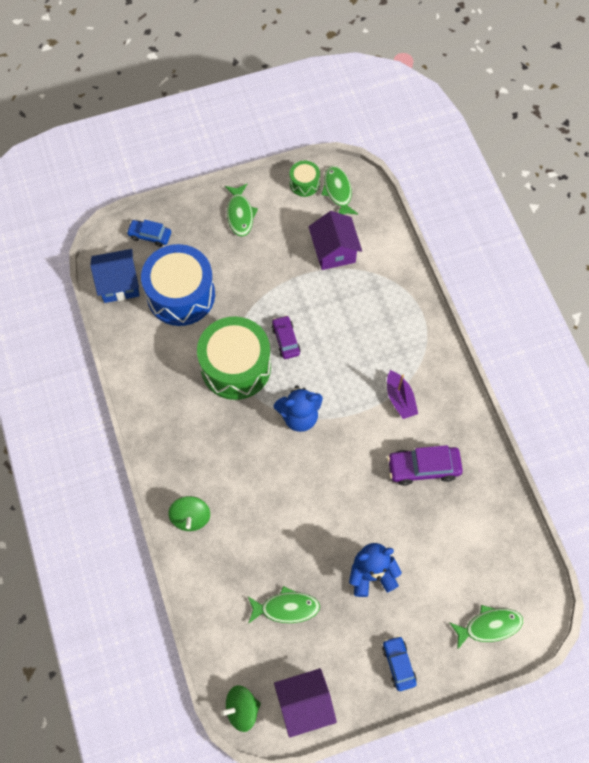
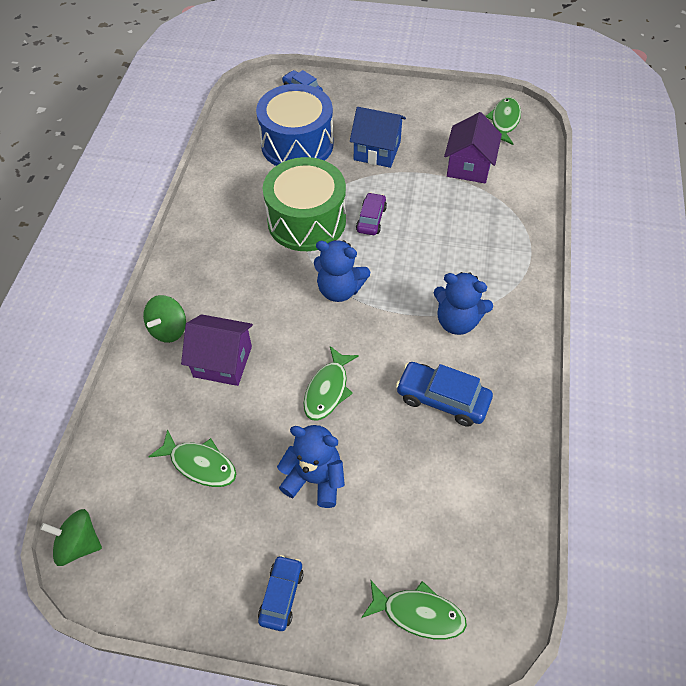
camera: 30 degrees right, 10 degrees down
(119, 284) = (248, 115): blue house -> blue house (377, 151)
(240, 214) = (396, 105): green fish -> green fish (328, 390)
(304, 183) = (474, 104): green drum -> none
(304, 704) = (147, 578): purple house -> purple house (222, 361)
(400, 399) = (457, 321): purple boat -> blue teddy bear
(423, 468) = (442, 399): purple car -> blue car

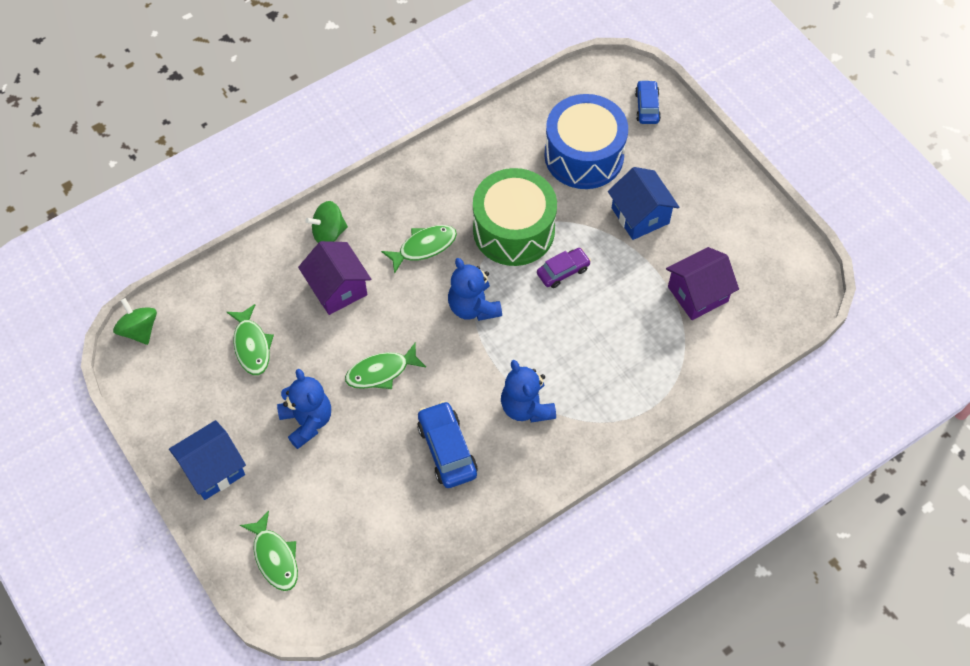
camera: 45 degrees right, 5 degrees up
(281, 595) = (213, 469): blue car -> blue house
(504, 121) = (783, 279): green fish -> green fish (424, 247)

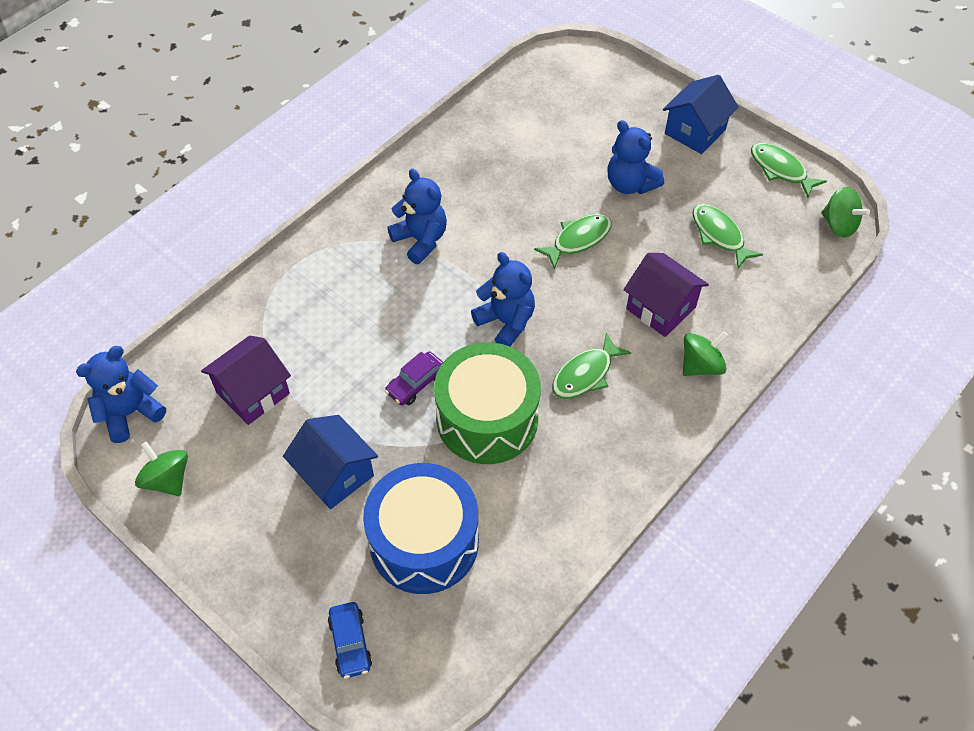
camera: 165 degrees right, 5 degrees down
(274, 557) = (606, 85): green fish -> green fish (780, 170)
(447, 450) = (487, 189): blue car -> none
(769, 240) = (167, 479): none -> green spinning top
(799, 300) = (130, 413): none -> blue teddy bear

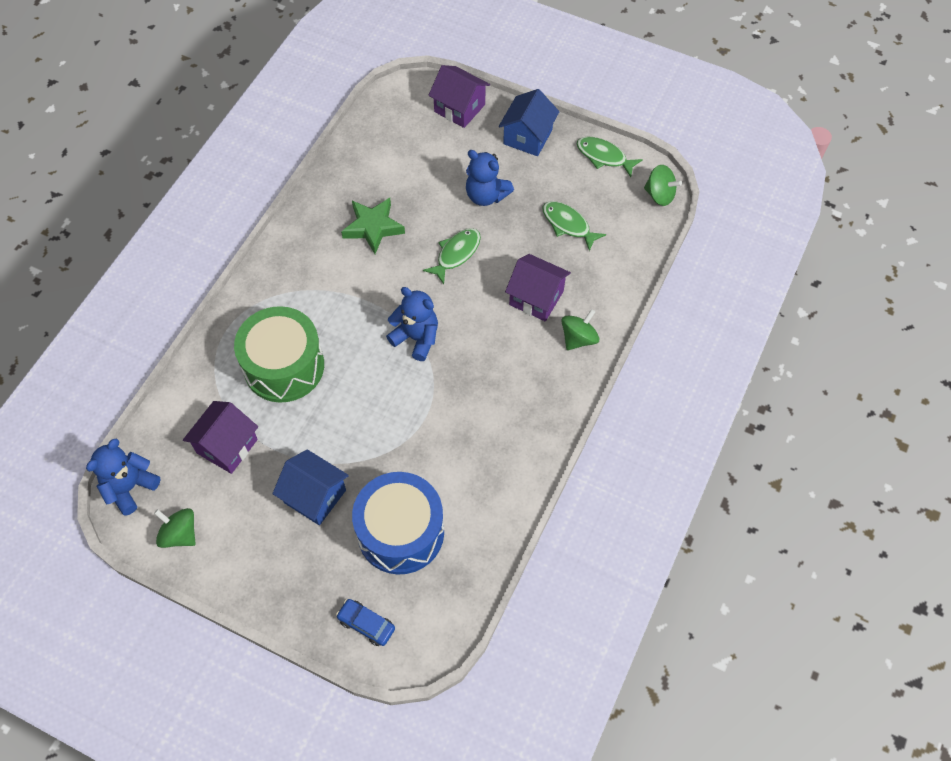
camera: 15 degrees left, 5 degrees up
(350, 643) = (366, 624): blue car -> blue car turned 150 degrees clockwise
(416, 383) = (358, 406): purple car -> none
(420, 240) = (327, 283): blue teddy bear -> none
(487, 418) = (423, 422): green drum -> green drum (284, 366)
(490, 192) = (373, 227): none -> green star
(585, 374) = (490, 367): green fish -> none
(624, 87) = (459, 108): none -> purple house

